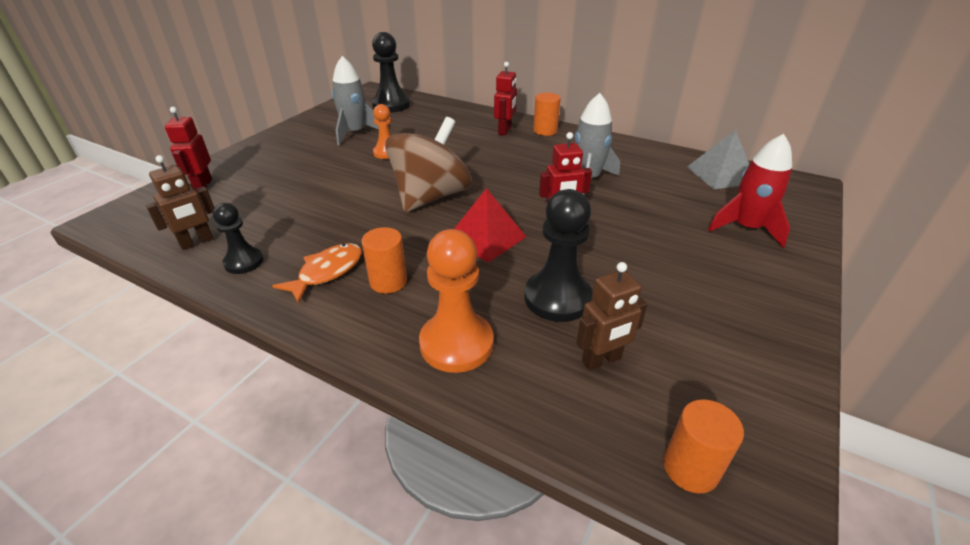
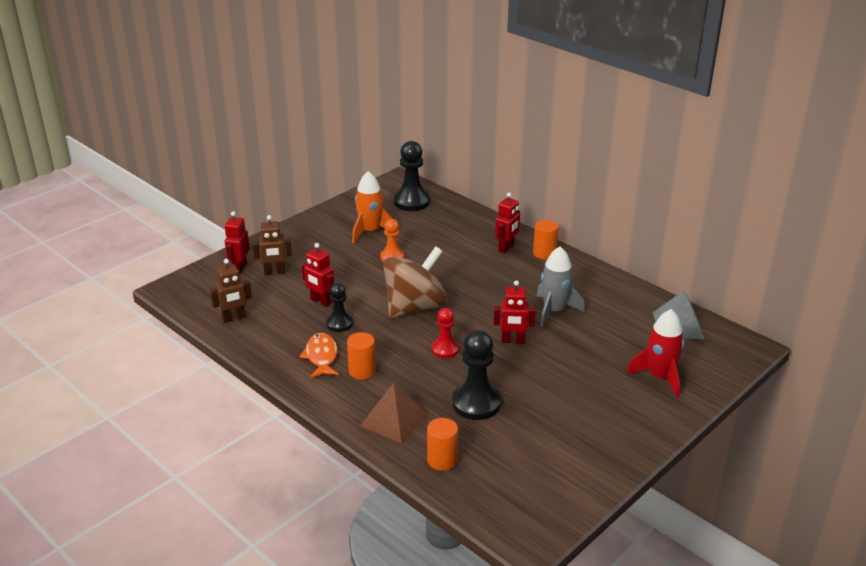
camera: 15 degrees right, 5 degrees down
(244, 262) = (265, 339): black pawn -> black pawn (339, 324)
(312, 207) = (320, 301): none -> red robot
(327, 272) = (321, 357): orange fish -> orange fish turned 60 degrees counterclockwise
(355, 133) = (370, 231): grey rocket -> orange rocket
(456, 343) = (394, 420): orange pawn -> brown pyramid
(486, 237) = (445, 349): red pyramid -> red pawn
(601, 360) = (484, 447): brown robot -> brown robot (274, 272)
(690, 468) = (503, 511): orange cylinder -> orange cylinder (442, 460)

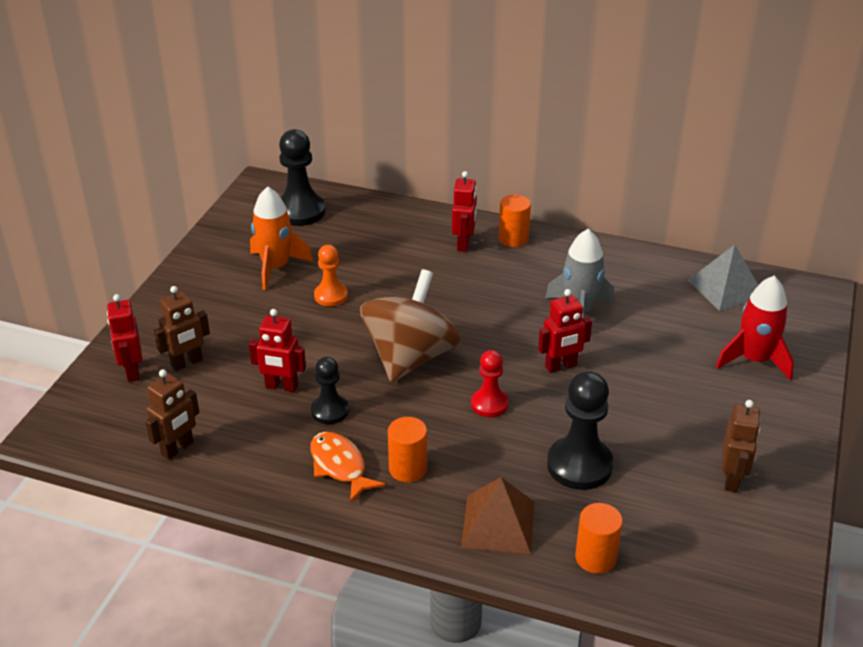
camera: 25 degrees left, 5 degrees up
(577, 445) = (732, 479): none -> brown robot

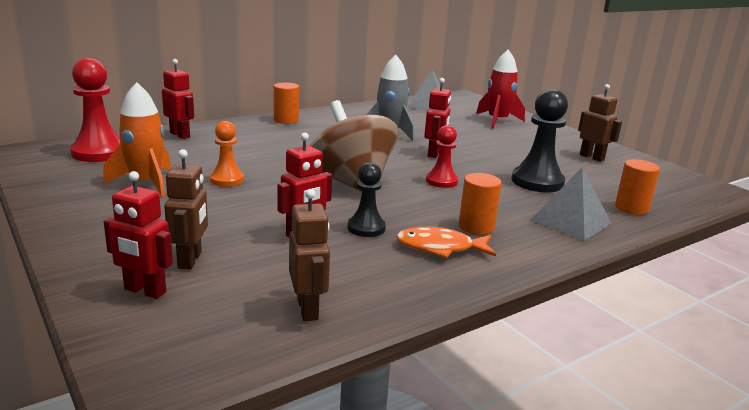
camera: 55 degrees left, 15 degrees down
(300, 211) = (99, 152): black pawn -> red pawn
(464, 244) = (261, 130): red robot -> red robot (180, 135)
(498, 523) = (570, 221): brown pyramid -> grey pyramid

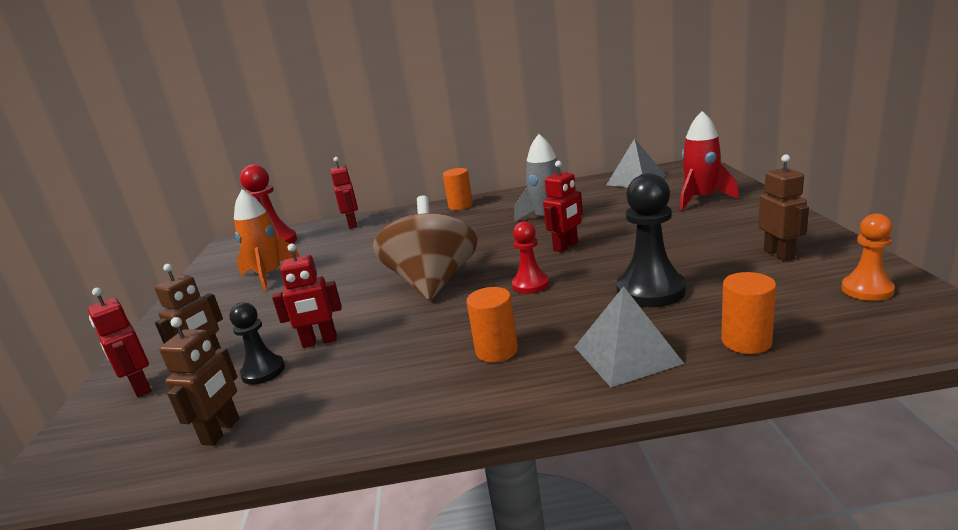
camera: 35 degrees right, 0 degrees up
(227, 180) = (332, 274): orange pawn -> orange pawn (867, 290)
(366, 228) = (382, 340): black pawn -> black pawn (263, 371)
(440, 248) = (424, 375): orange fish -> none

